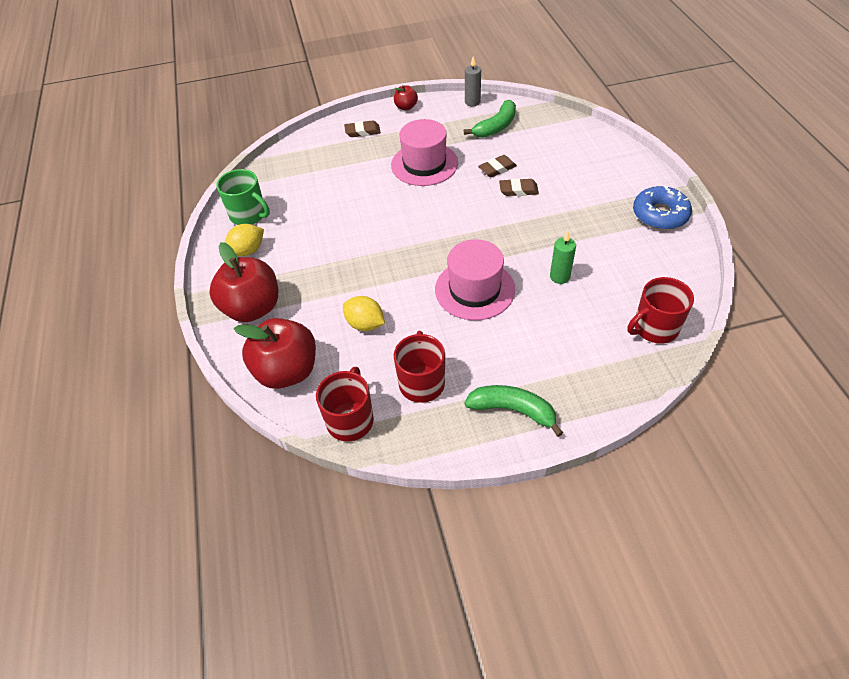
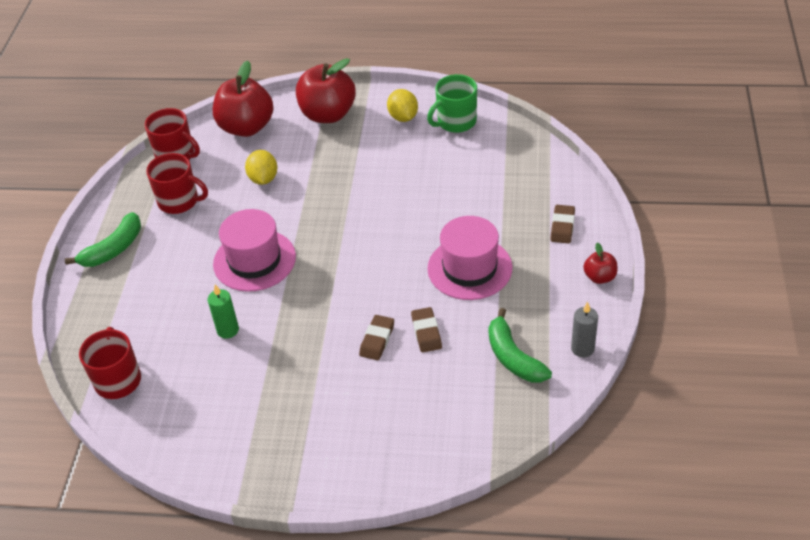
camera: 110 degrees right, 5 degrees down
(365, 324) = (263, 179): yellow lemon -> yellow lemon turned 60 degrees counterclockwise
(660, 214) = (258, 461): blue donut -> none

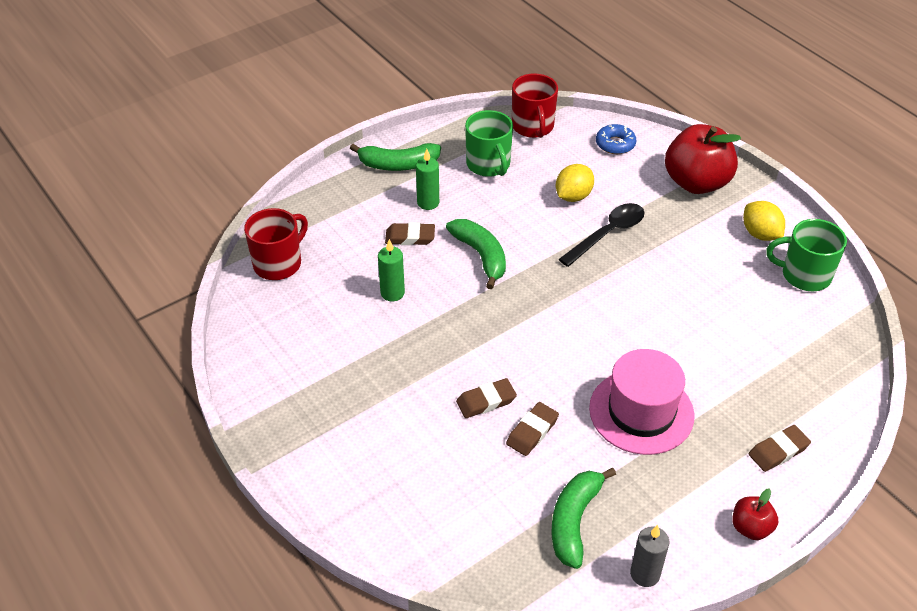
camera: 45 degrees right, 0 degrees up
(171, 256) = (428, 203): none -> green candle
(179, 201) = (489, 165): red mug -> green mug
(190, 287) = (410, 237): none -> brown eraser
(246, 127) = (615, 144): red apple -> blue donut
(254, 260) = (481, 256): pink hat -> green banana
(316, 185) = (607, 234): none -> black spoon
(403, 117) = (760, 234): yellow lemon -> yellow lemon turned 60 degrees counterclockwise

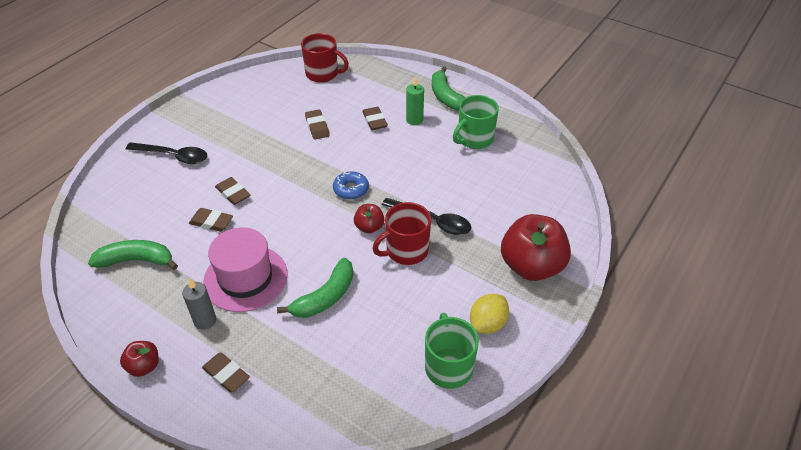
camera: 70 degrees right, 0 degrees up
(376, 458) = (173, 156): none -> black spoon
(392, 293) = (317, 127): green candle -> brown eraser
(481, 256) = (373, 158): green banana -> green banana (325, 297)
(533, 127) = (536, 152): red mug -> red mug (406, 251)
(573, 196) = (466, 192): yellow lemon -> none
(598, 286) = (369, 227): none -> red apple
(615, 144) = (548, 204): blue donut -> blue donut (351, 189)
(645, 574) = (95, 308): grey candle -> grey candle (205, 321)

